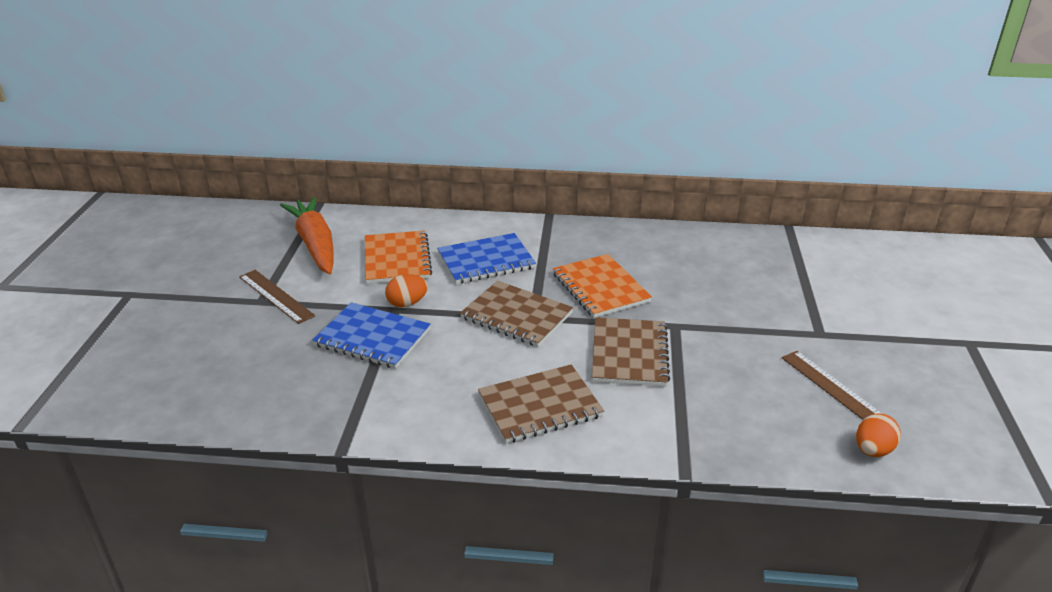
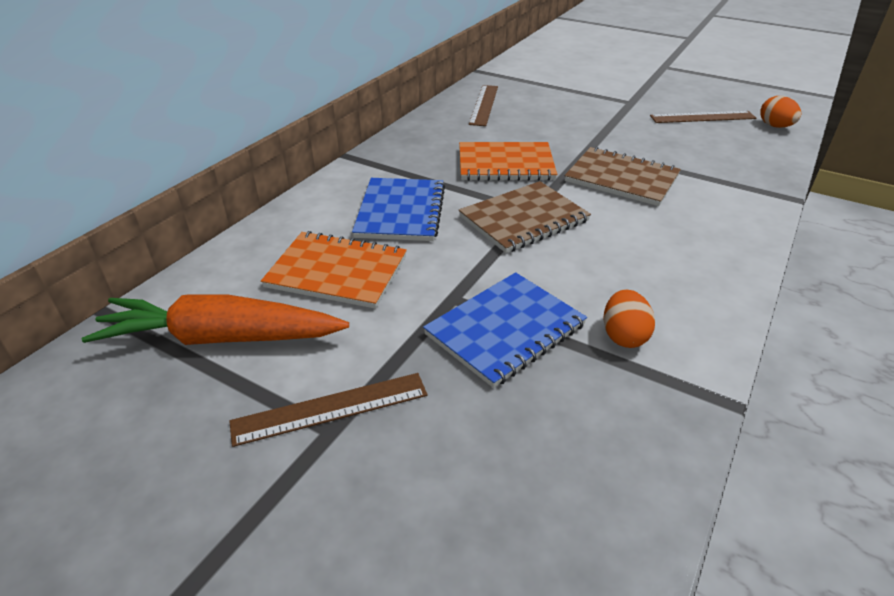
camera: 65 degrees left, 5 degrees up
(407, 303) = (446, 285): orange egg -> orange egg (623, 336)
(540, 406) = (687, 243): brown notebook -> none
(710, 250) = (484, 105): none -> brown ruler

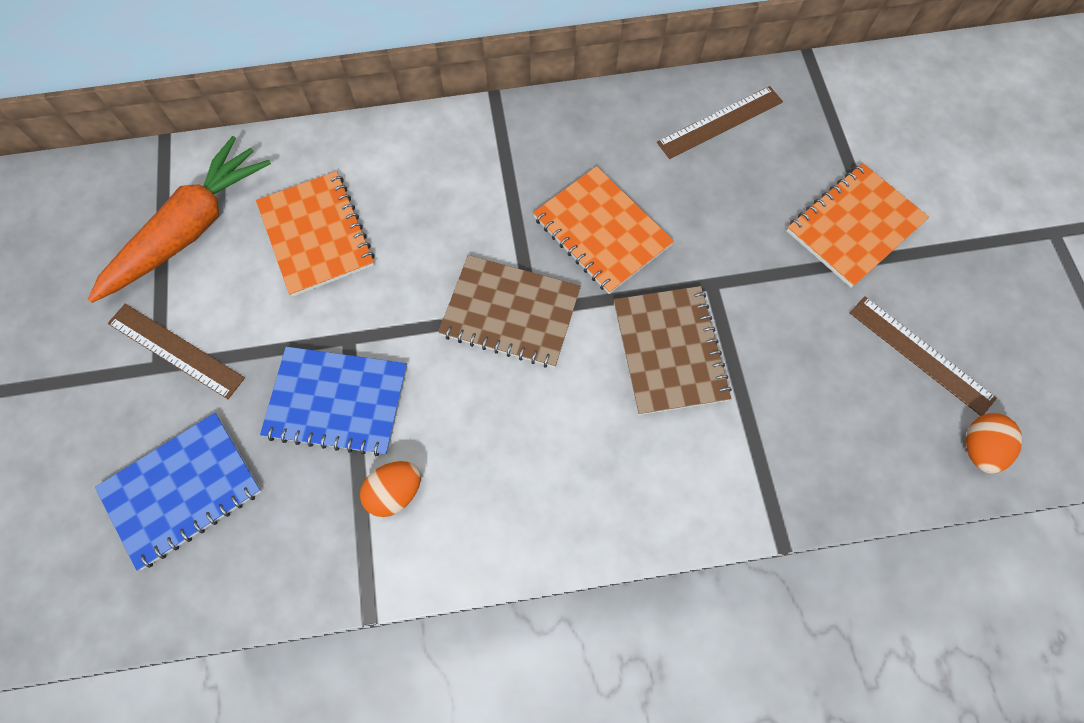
camera: 50 degrees right, 30 degrees up
(220, 338) = (190, 229): orange carrot -> orange carrot turned 75 degrees clockwise
(401, 211) = (438, 211): blue notebook -> blue notebook (182, 490)
(602, 101) = (854, 226): none -> orange notebook

